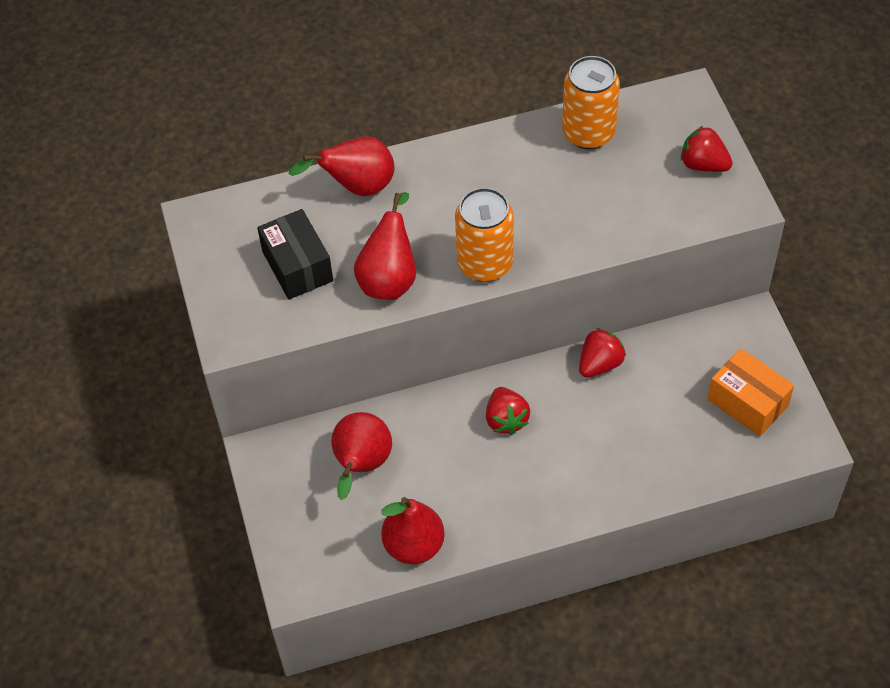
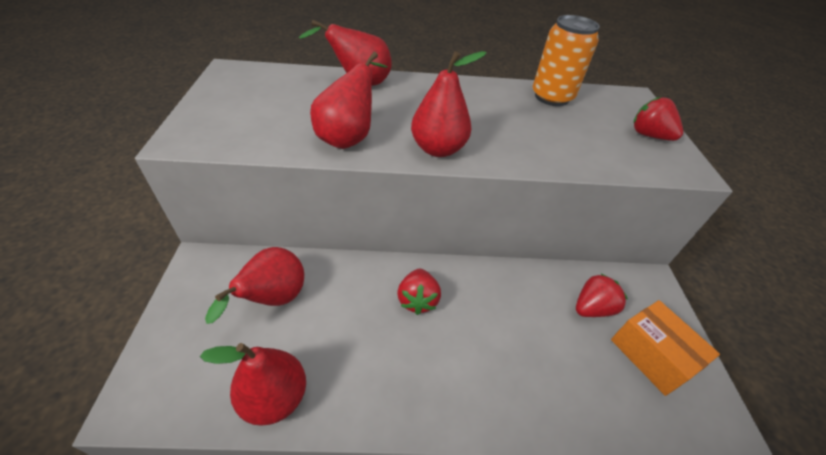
camera: 10 degrees right, 10 degrees down
(297, 266) = (279, 111): black box -> none
(485, 263) = (438, 149): orange can -> red pear
(600, 364) = (514, 278): red strawberry -> red strawberry (592, 308)

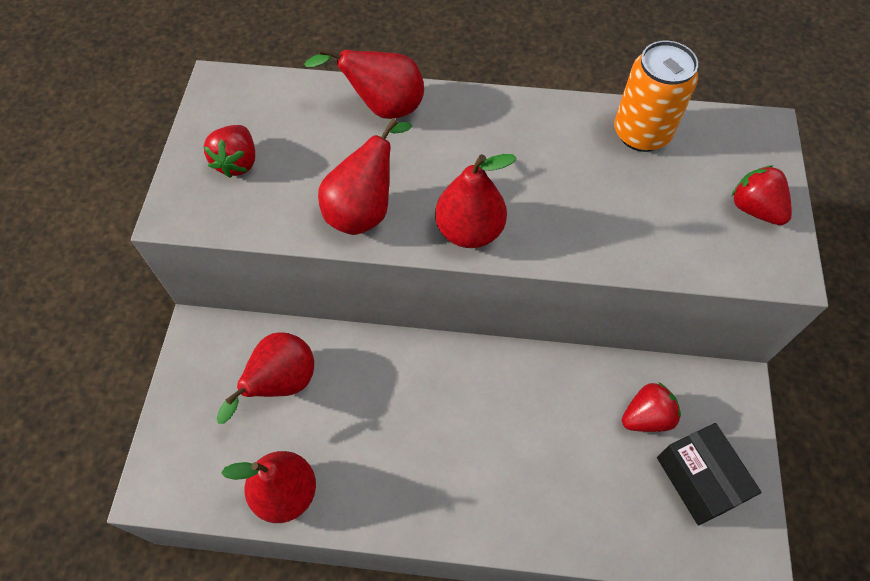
camera: 10 degrees right, 15 degrees up
(417, 300) = (441, 394): red strawberry -> red strawberry (237, 162)
(651, 355) = (699, 479): orange box -> black box

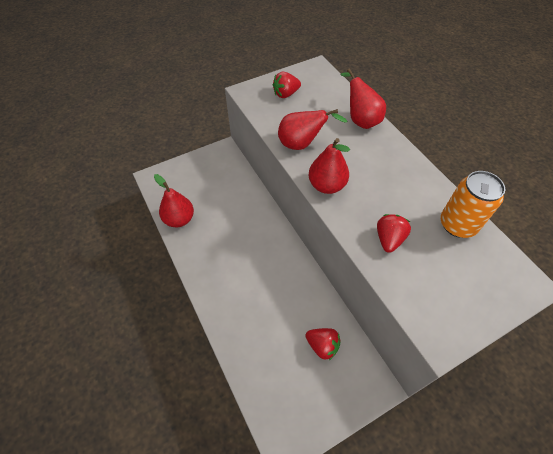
camera: 55 degrees right, 5 degrees down
(281, 384) = (223, 189): red pear -> none
(699, 479) = (307, 392): black box -> none
(754, 209) = (466, 304): red strawberry -> red strawberry (389, 239)

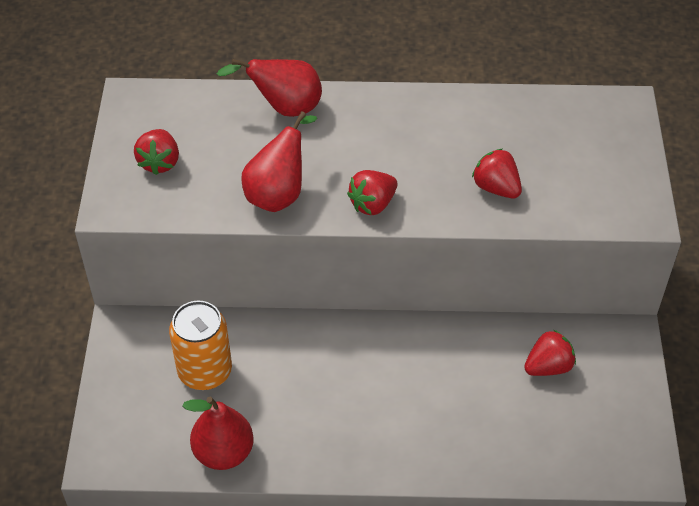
camera: 60 degrees left, 5 degrees down
(326, 185) = (372, 204): red pear -> red strawberry
(457, 224) = (518, 115): orange can -> orange can (205, 371)

